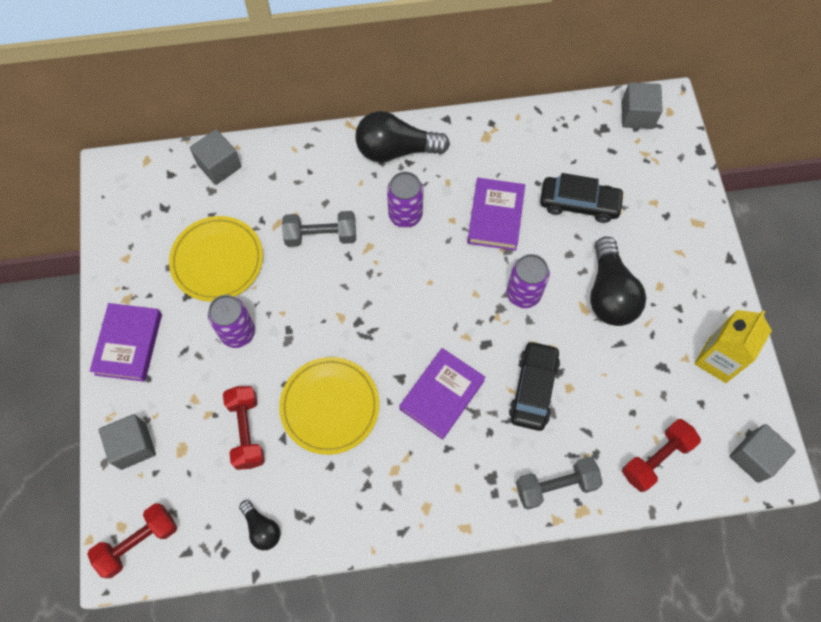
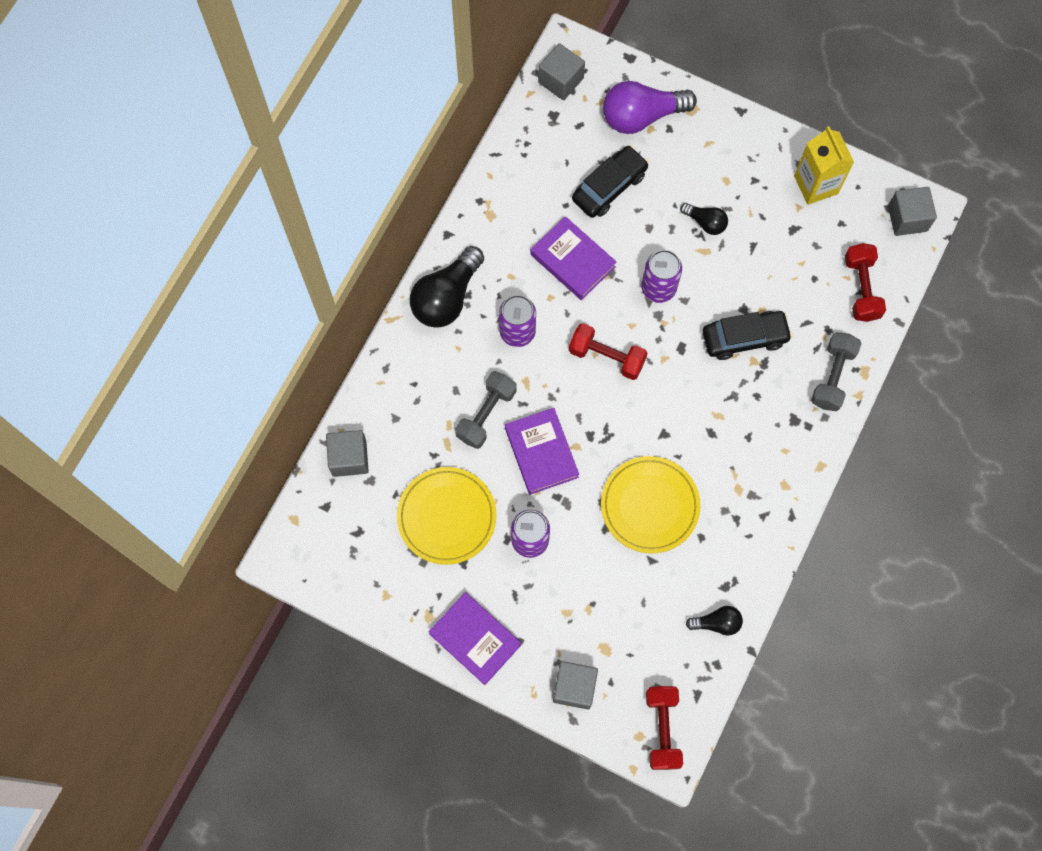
camera: 55 degrees left, 5 degrees up
(246, 431) = (625, 586): red dumbbell -> red dumbbell (607, 357)
(442, 395) = (701, 411): purple book -> purple book (541, 453)
(533, 389) = (744, 338): black car -> black car turned 120 degrees clockwise
(609, 293) = (705, 222): black light bulb -> black light bulb, size x0.52
(659, 189) = (642, 116): none -> purple light bulb

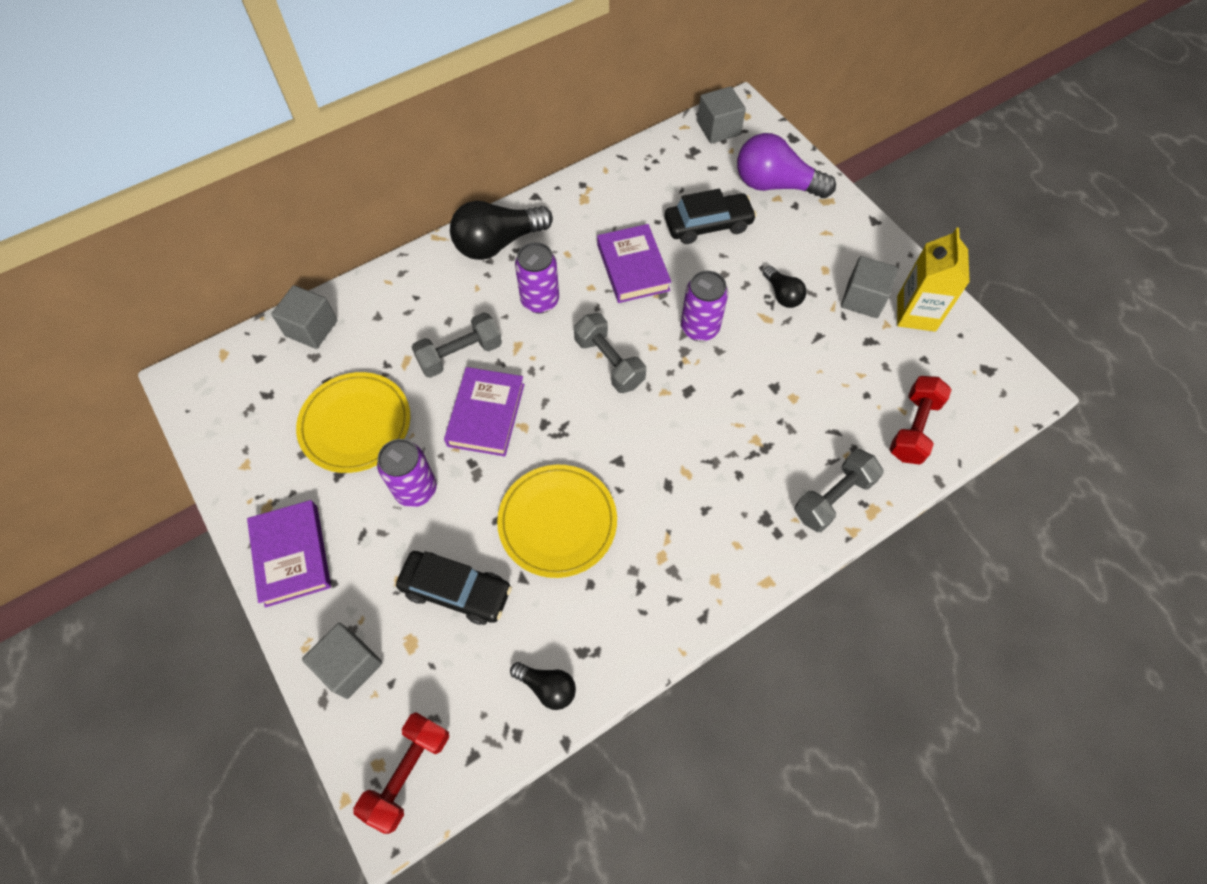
camera: 30 degrees right, 10 degrees down
(607, 357) = (609, 362): red dumbbell -> grey dumbbell
(744, 338) = (759, 414): black car -> black car (456, 591)
(907, 218) = (1000, 387): grey cube -> grey cube (863, 299)

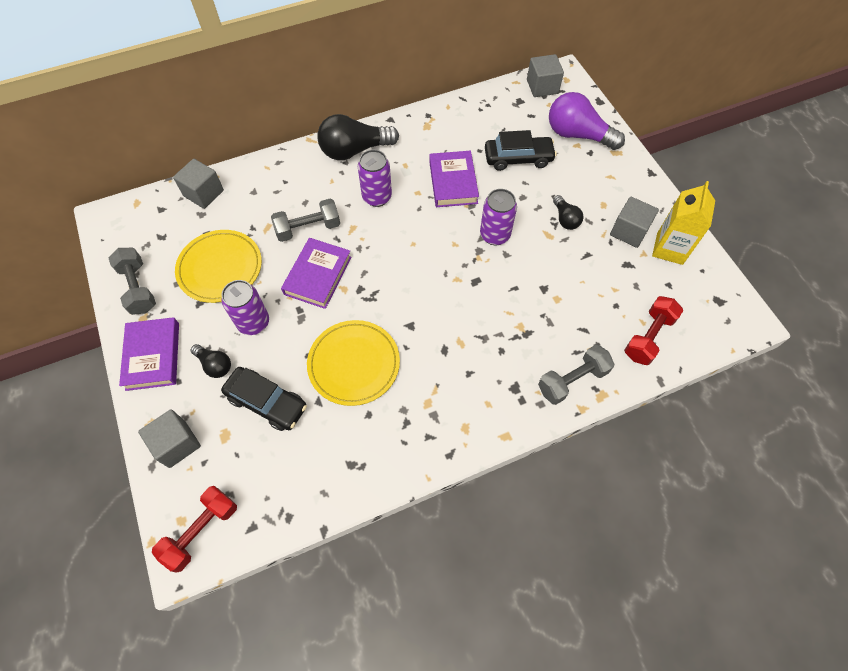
camera: 10 degrees right, 0 degrees up
(547, 687) = (319, 486): black light bulb -> black light bulb (215, 365)
(609, 362) = (419, 250): grey dumbbell -> grey dumbbell (138, 288)

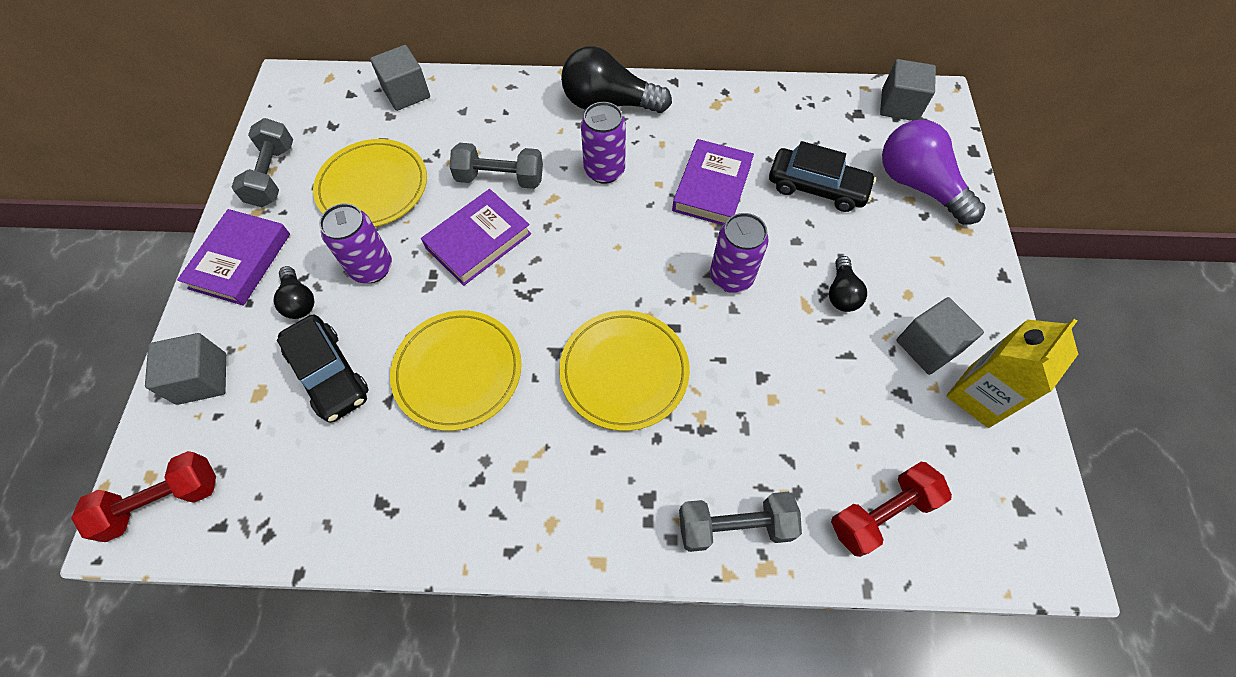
camera: 25 degrees right, 0 degrees up
(460, 319) = (624, 371): none -> yellow plate

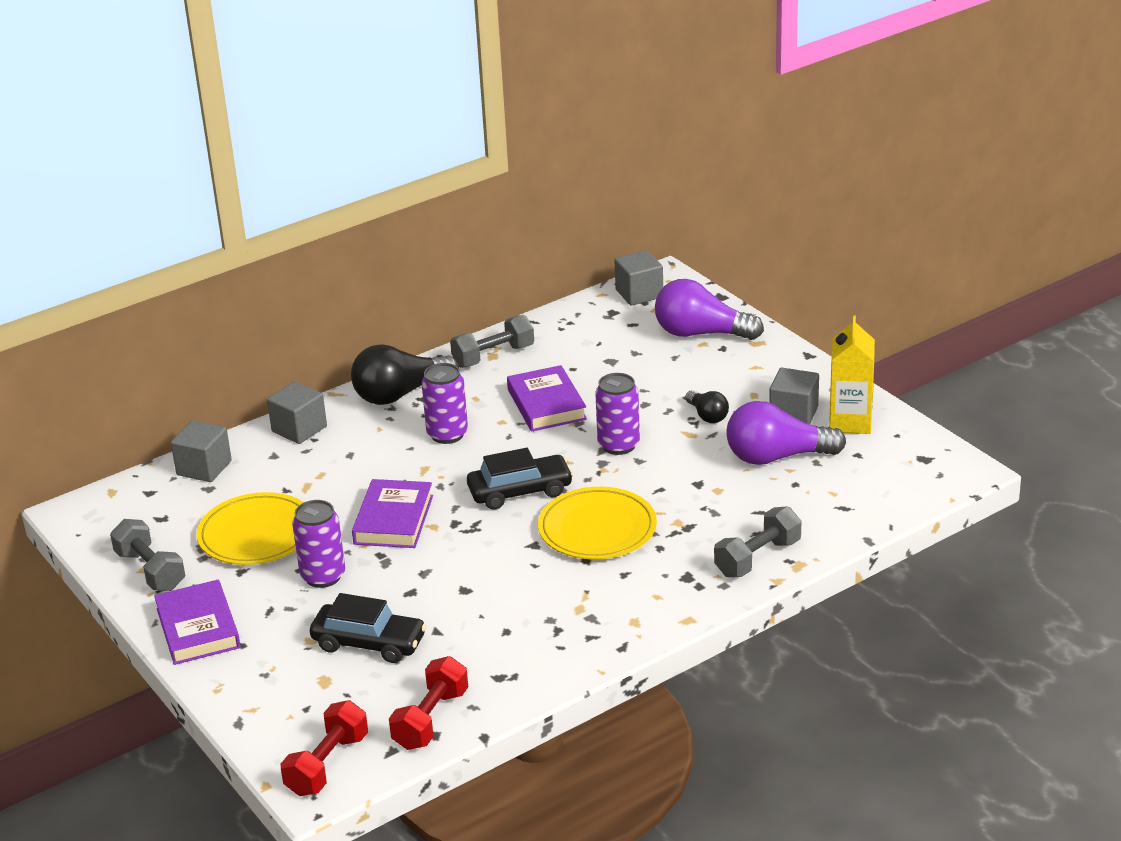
camera: 35 degrees left, 30 degrees down
(202, 378) = (264, 698): grey cube -> grey cube (299, 429)
(299, 301) = (285, 622): black light bulb -> none
(458, 371) = (471, 591): yellow plate -> none
(500, 178) = (364, 478): grey dumbbell -> grey dumbbell (493, 356)
(817, 187) = (627, 368): black car -> black car (520, 491)
(866, 394) = (777, 457): none -> purple light bulb
(881, 513) = (843, 505): red dumbbell -> red dumbbell (431, 719)

